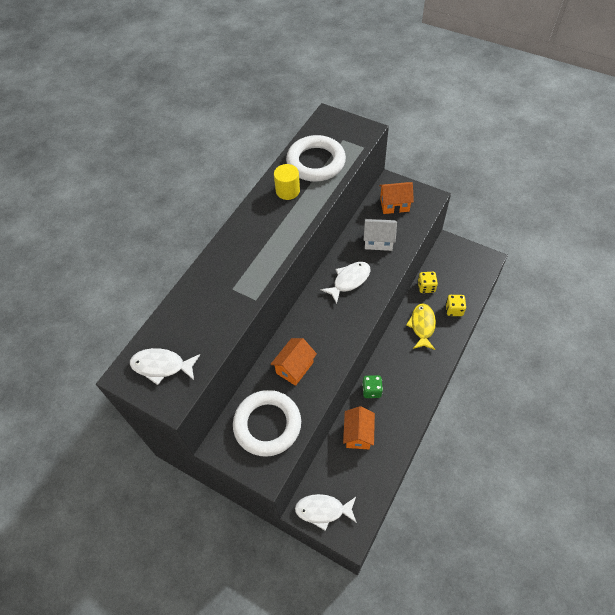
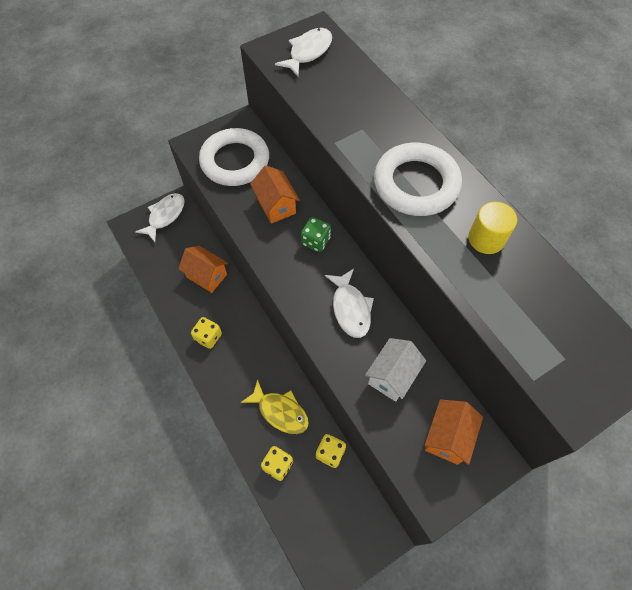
camera: 115 degrees right, 5 degrees up
(316, 162) = (528, 297): white ring -> white ring (416, 184)
(371, 390) = (240, 312): green dice -> green dice (316, 241)
(405, 400) = (208, 337): none -> yellow dice

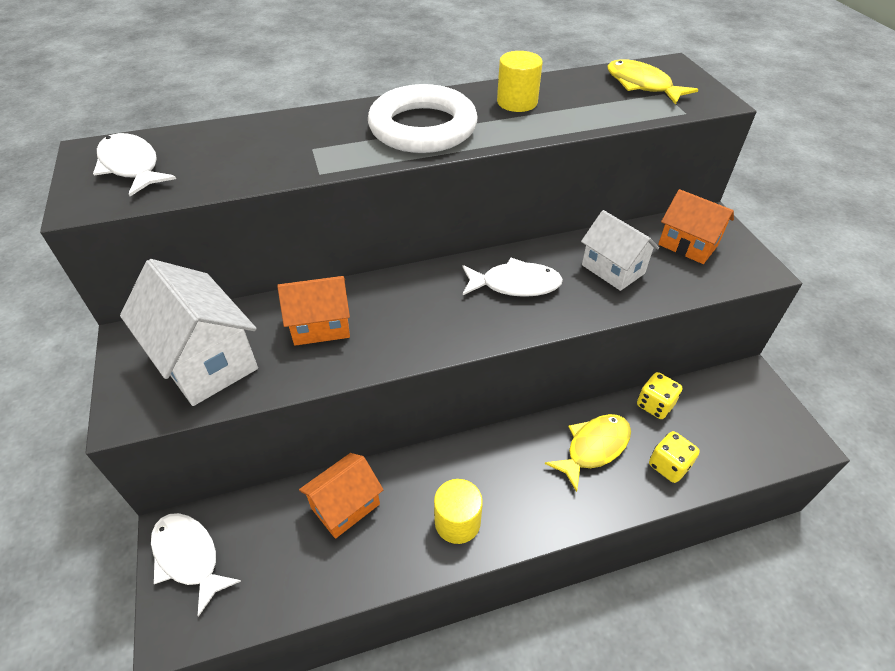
camera: 75 degrees left, 15 degrees down
(208, 337) = (457, 522): yellow dice -> yellow cylinder
(235, 161) = (205, 360): white ring -> white house
(316, 241) = (402, 296): green dice -> none
(571, 337) = (641, 85): none -> yellow fish

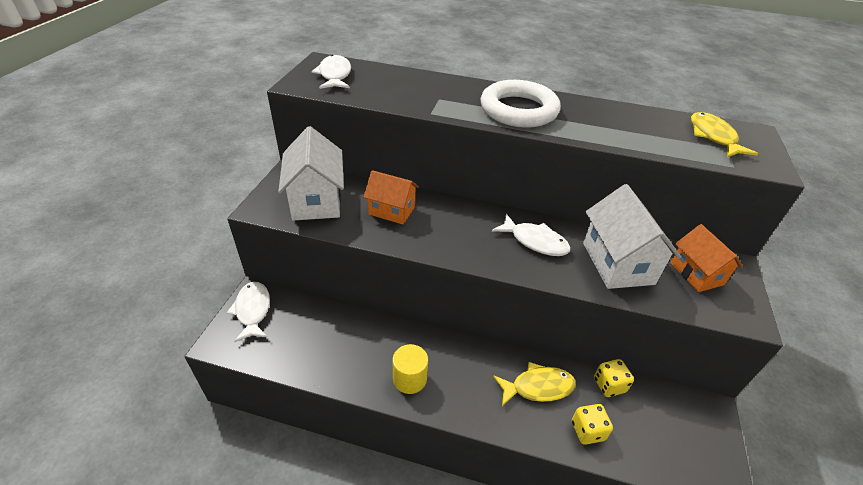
camera: 30 degrees right, 5 degrees down
(345, 506) = (351, 331): orange house -> none
(517, 102) = (600, 116): yellow cylinder -> none
(613, 269) = (617, 263): white house -> white house, size x1.56

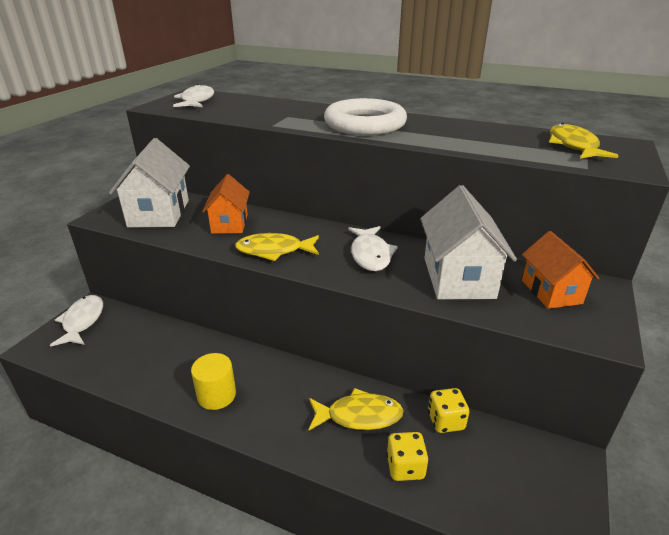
camera: 10 degrees right, 10 degrees down
(391, 211) = (230, 224): orange house -> orange house turned 60 degrees clockwise
(446, 242) = (274, 251): none -> yellow fish
(535, 241) = (370, 254): white fish -> white fish turned 45 degrees clockwise

